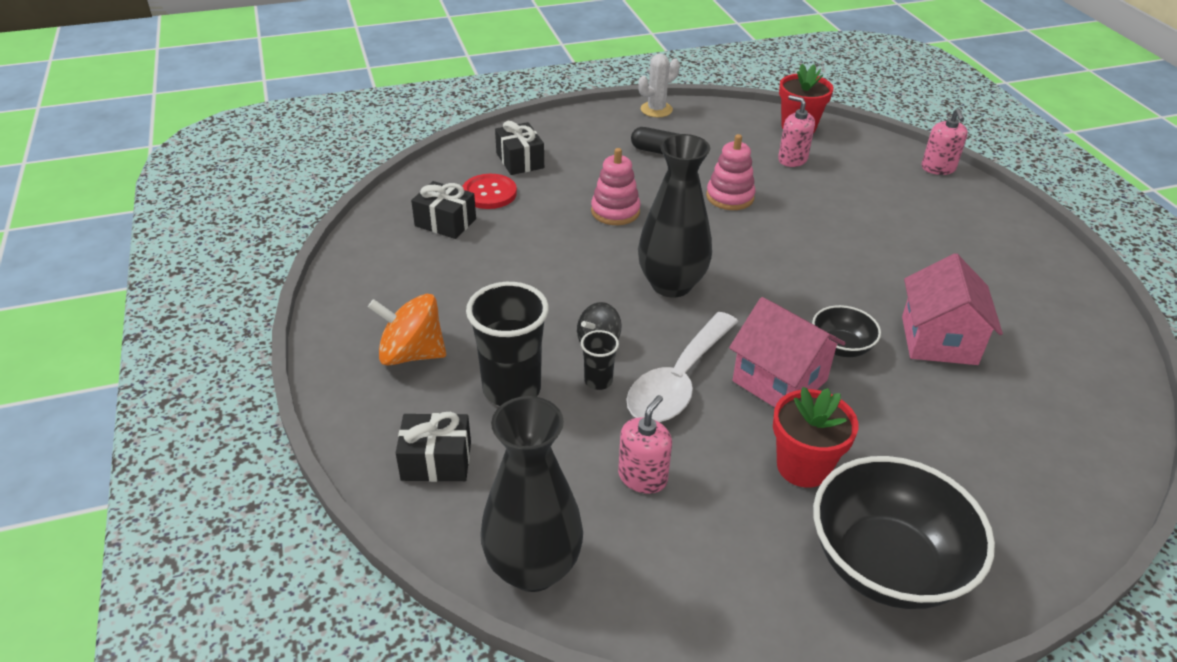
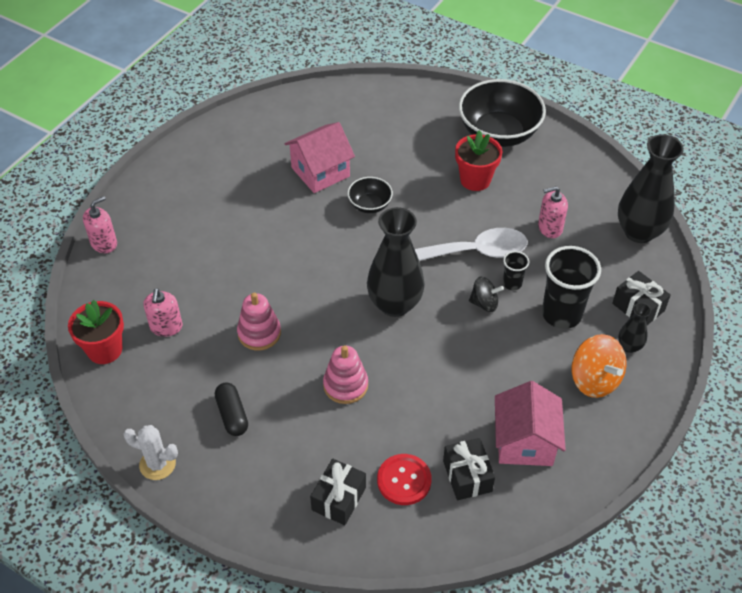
camera: 130 degrees left, 10 degrees up
(406, 410) = (629, 346): none -> black vase
(779, 381) = (425, 215): pink house -> pink house (524, 442)

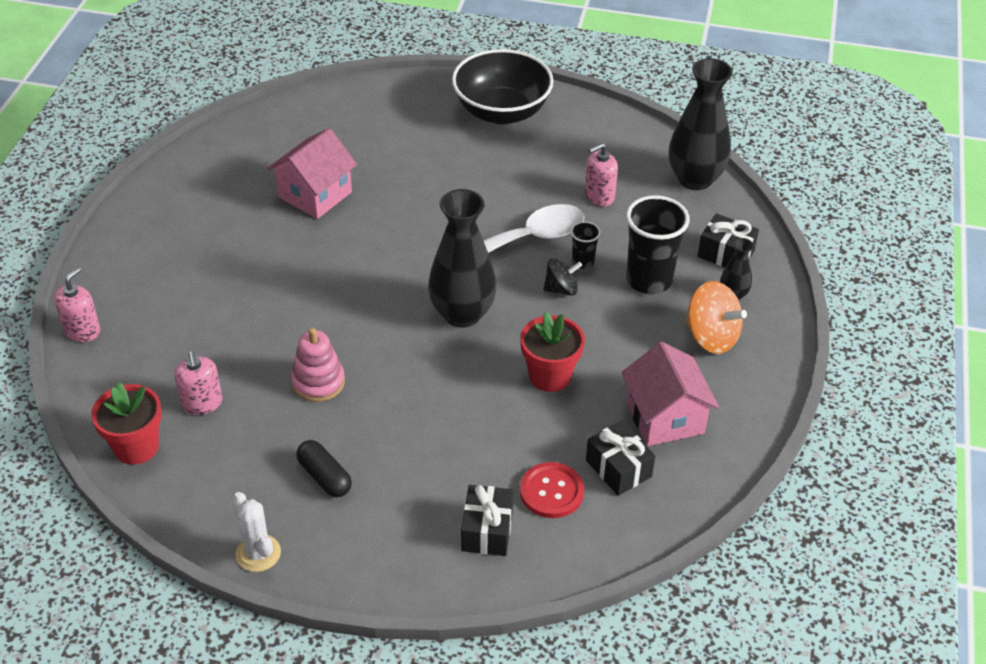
camera: 20 degrees left, 5 degrees down
(157, 464) = (258, 553): white cactus -> white cactus turned 60 degrees clockwise
(345, 385) = (443, 411): pink stacking toy -> none
(370, 205) = (388, 217): black bowl -> none
(475, 180) = (496, 165): red flower pot -> red flower pot (550, 376)

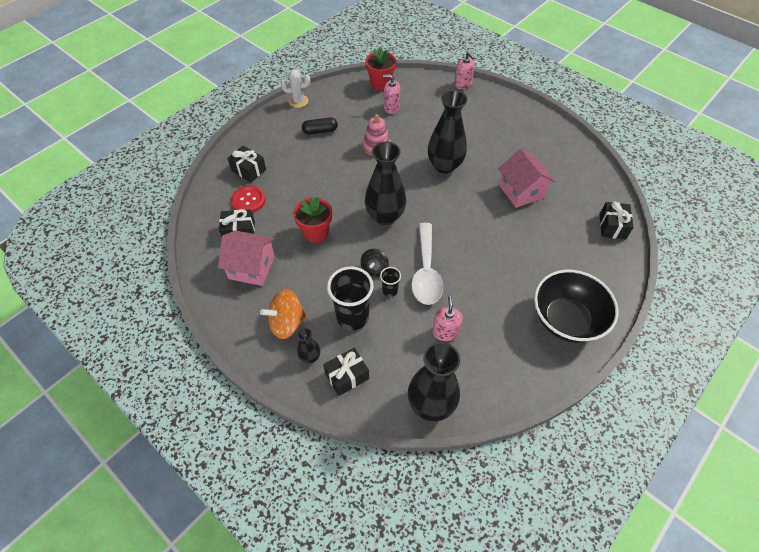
camera: 120 degrees right, 10 degrees up
(312, 286) = (444, 166): none -> black vase
(326, 105) = (612, 226): none -> black gift

